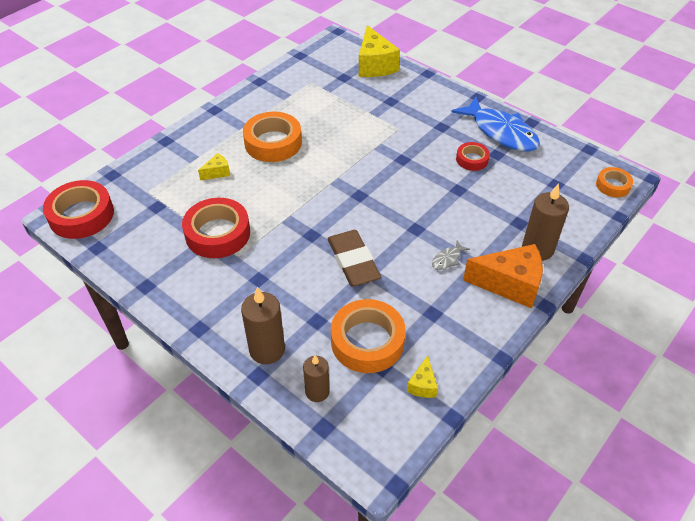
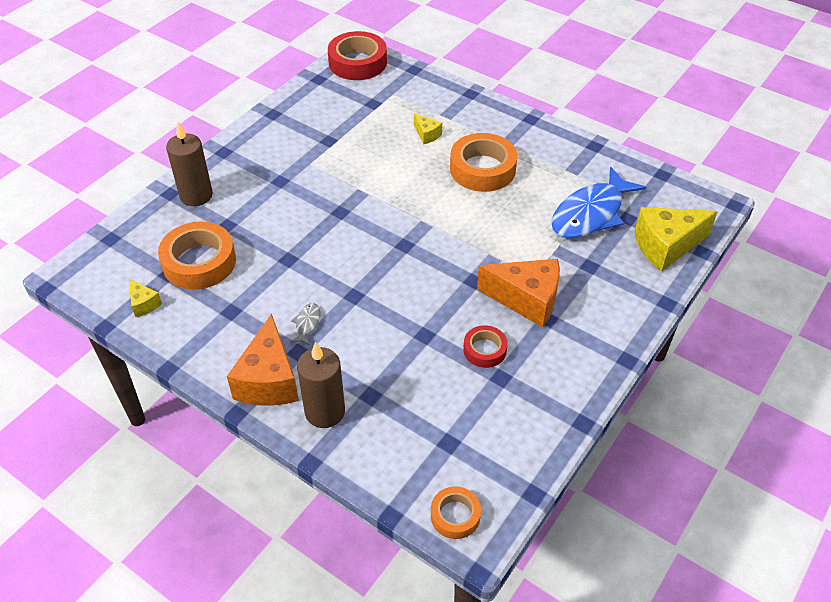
camera: 85 degrees right, 0 degrees up
(218, 233) = (338, 147): red tape -> none
(317, 392) = (147, 231): brown candle -> none
(353, 261) = (303, 246): brown eraser -> none
(422, 385) = (144, 304): yellow cheese -> yellow cheese turned 135 degrees counterclockwise
(423, 134) = (526, 300): none -> orange cheese
(447, 259) = (307, 324): grey fish -> grey fish turned 60 degrees clockwise
(501, 132) = (550, 384): blue fish -> blue fish (591, 214)

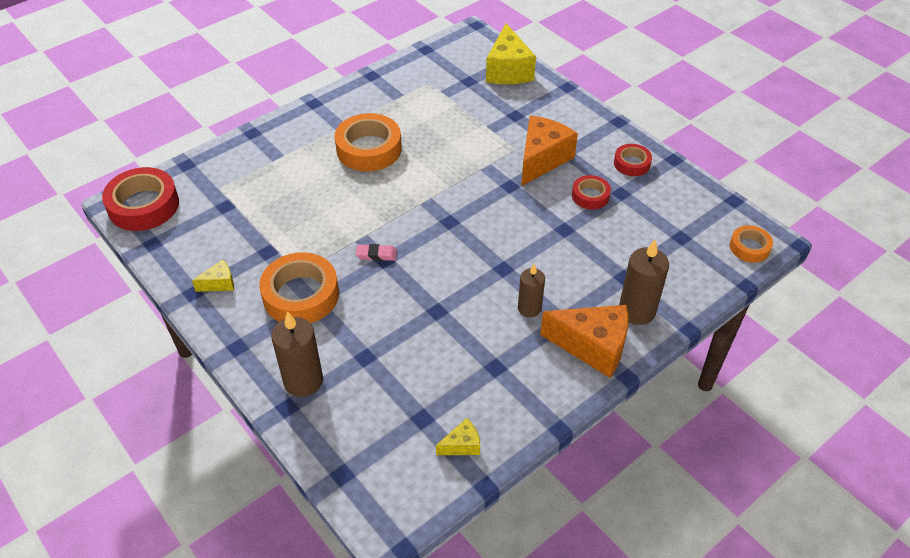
camera: 75 degrees left, 0 degrees up
(199, 262) = (414, 388): orange tape -> orange tape (301, 295)
(307, 324) = (529, 308): grey fish -> brown candle
(345, 205) = (376, 254): none -> pink eraser
(427, 135) = (299, 176): yellow cheese -> yellow cheese (219, 283)
(556, 381) = (632, 163): none -> red tape
(591, 214) = (455, 99): blue fish -> none

